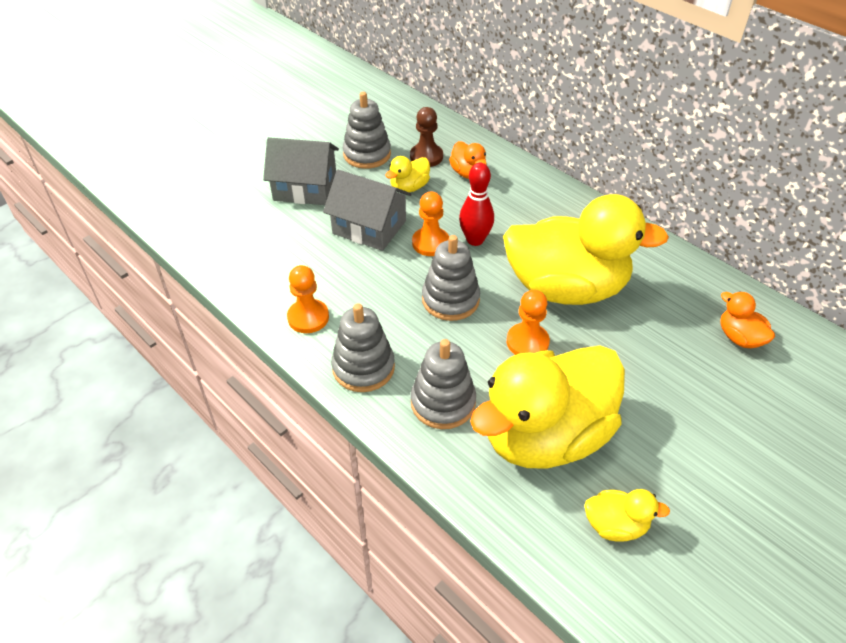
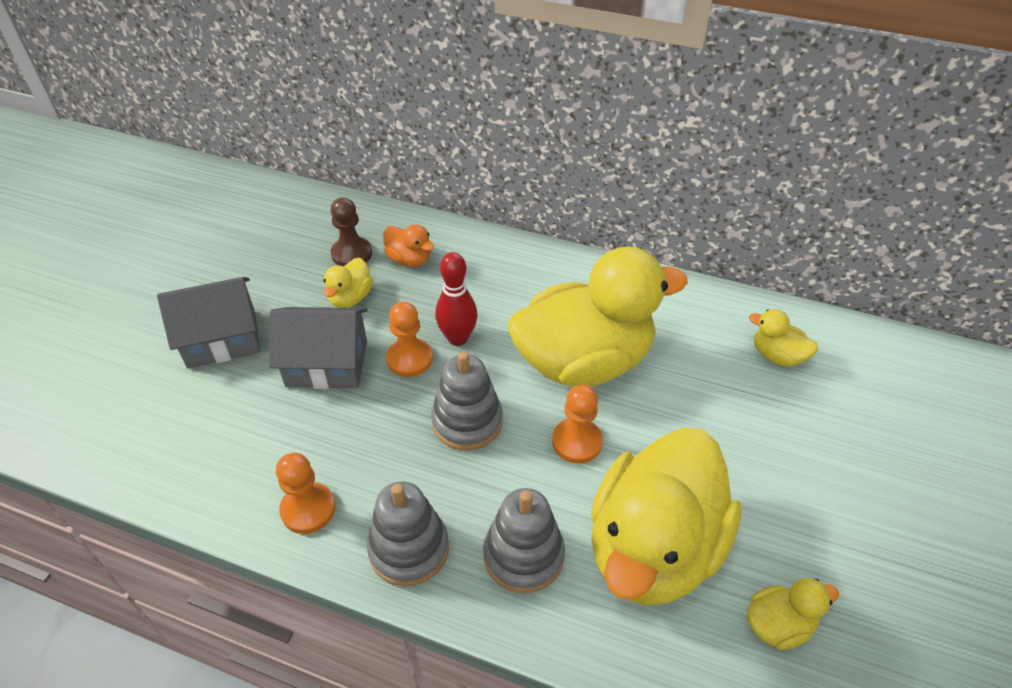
camera: 25 degrees left, 0 degrees up
(367, 154) = (279, 272): grey stacking toy -> none
(739, 338) = (777, 356): orange duck -> yellow duck

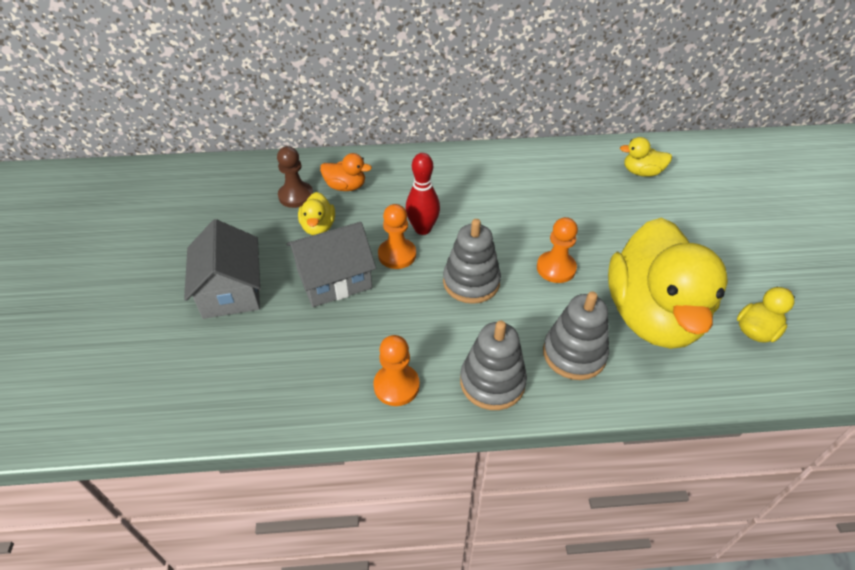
camera: 25 degrees left, 0 degrees up
(222, 339) = (231, 290): grey house -> grey house turned 60 degrees counterclockwise
(584, 362) = (523, 216): yellow duck -> none

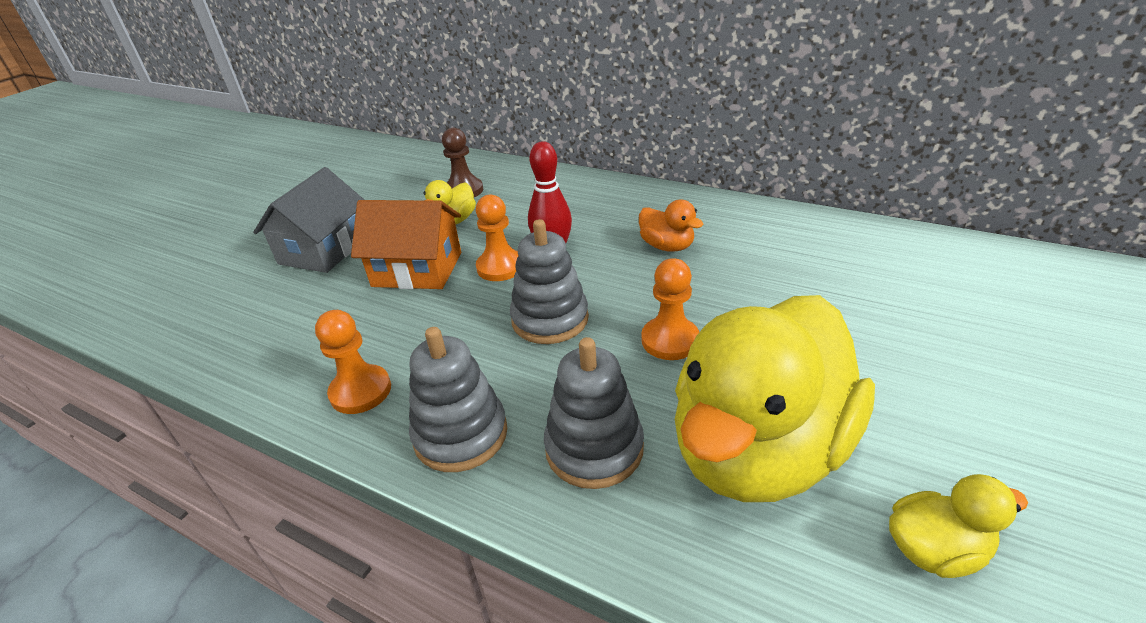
camera: 35 degrees right, 10 degrees down
(334, 279) = (417, 269): grey house -> orange house
(346, 187) = (517, 194): orange duck -> orange duck (667, 246)
(641, 172) = (906, 270): yellow duck -> none

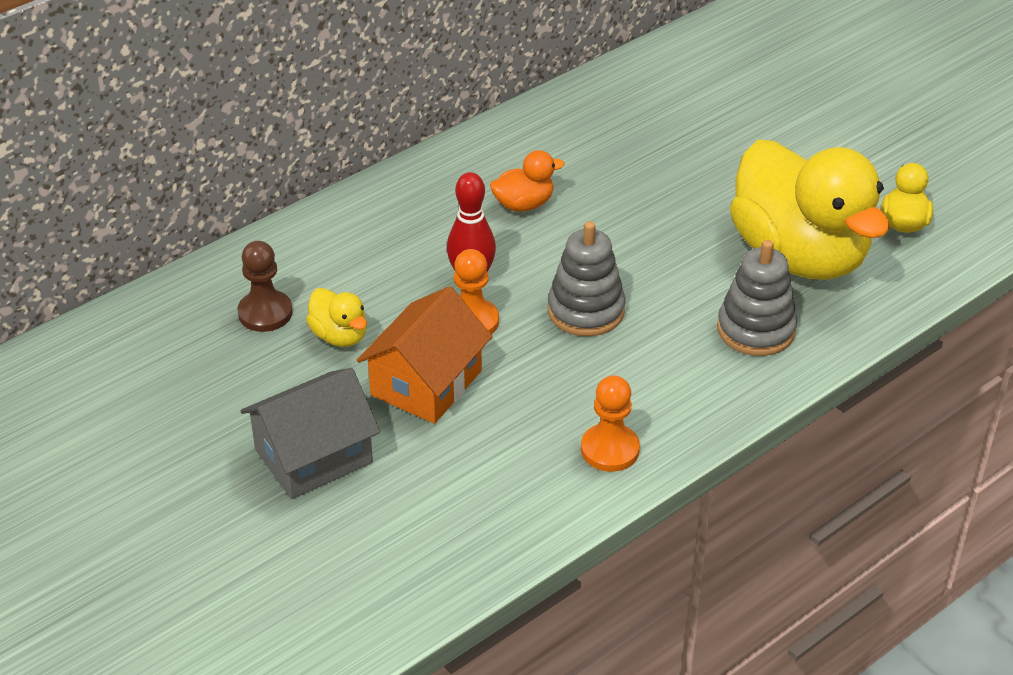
camera: 70 degrees left, 5 degrees up
(324, 250) = (313, 456): grey house -> grey house turned 75 degrees counterclockwise
(460, 434) = (701, 396): grey stacking toy -> none
(670, 340) = (662, 252): orange pawn -> none

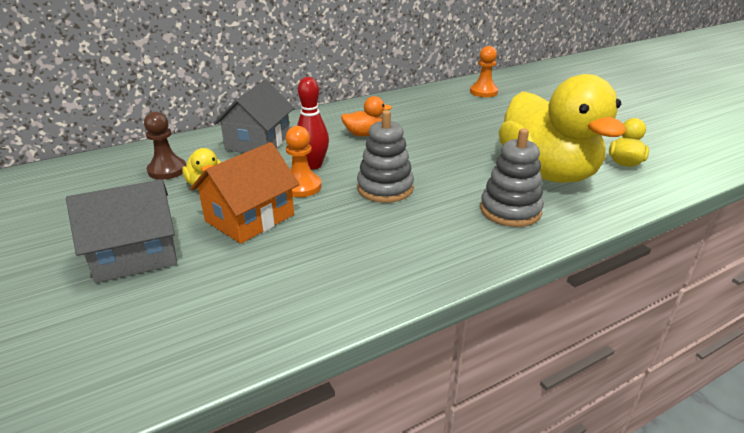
camera: 10 degrees right, 10 degrees down
(369, 240) = (258, 142): none -> grey house
(610, 450) = (372, 277): orange pawn -> orange pawn (483, 92)

